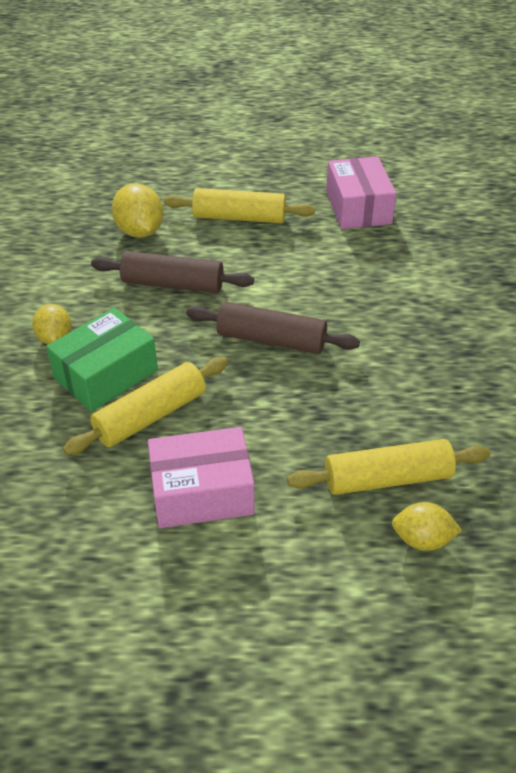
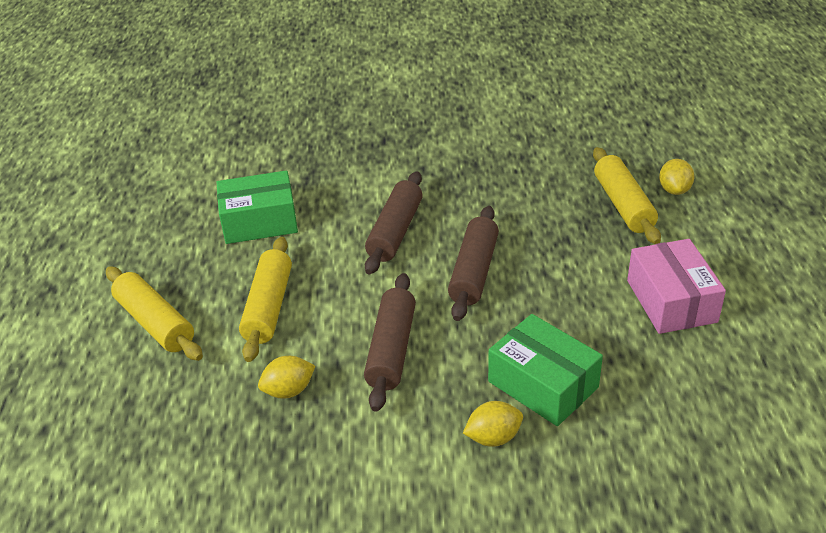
camera: 90 degrees left, 5 degrees down
(140, 231) = (289, 391): yellow lemon -> yellow lemon, size x0.66
(150, 416) = (592, 343): yellow rolling pin -> yellow rolling pin (155, 323)
(339, 289) = (395, 232): none -> brown rolling pin
(358, 207) = (259, 222): pink box -> green box

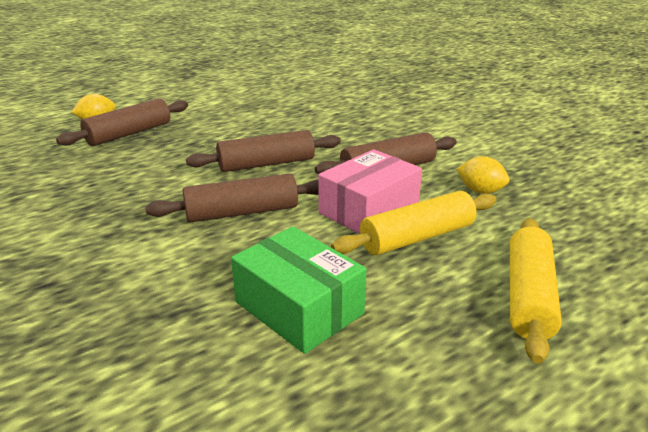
camera: 125 degrees left, 10 degrees down
(493, 437) = (410, 123): yellow lemon -> none
(543, 384) = (352, 121): green box -> none
(623, 205) = (129, 134): yellow rolling pin -> brown rolling pin
(671, 301) = (236, 105): pink box -> pink box (368, 210)

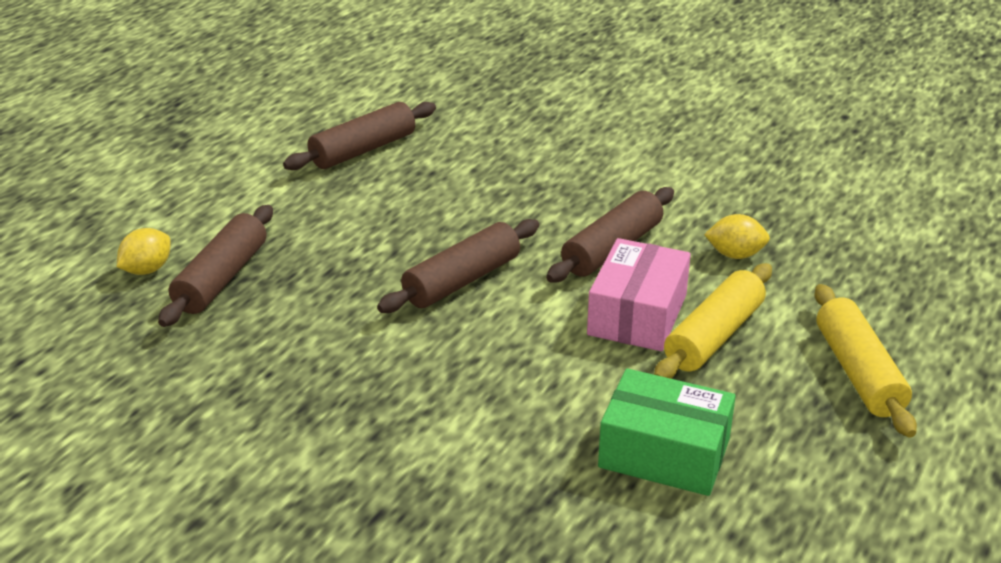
camera: 25 degrees left, 5 degrees up
(242, 212) = (500, 359): brown rolling pin -> brown rolling pin (363, 150)

